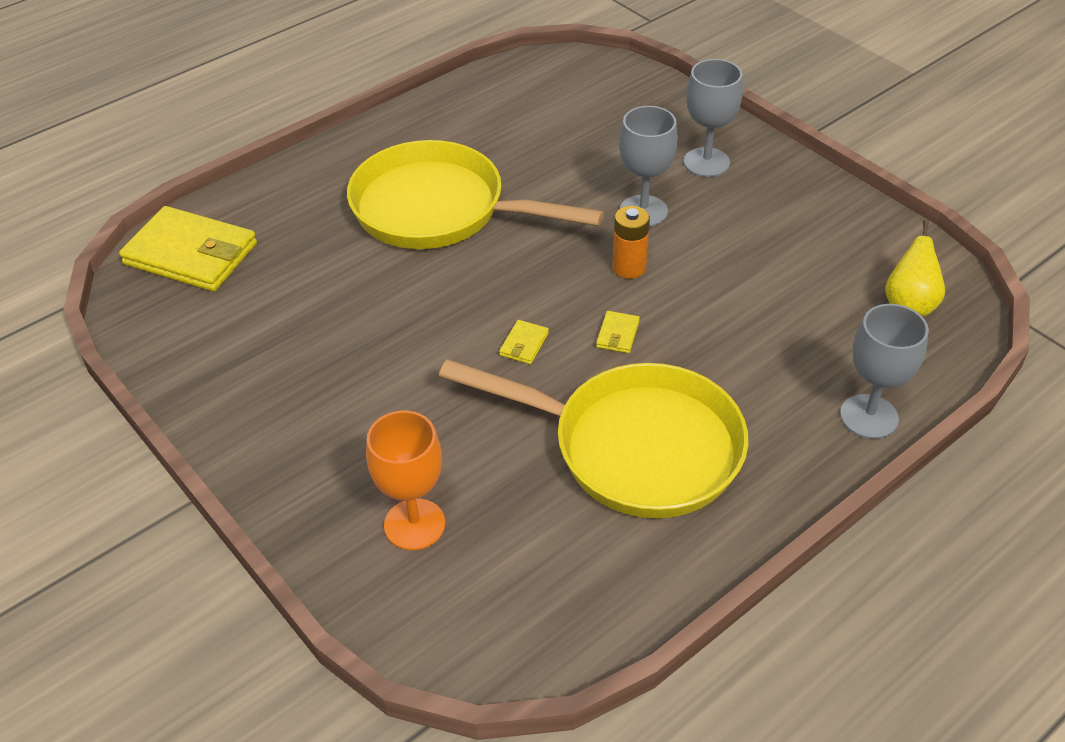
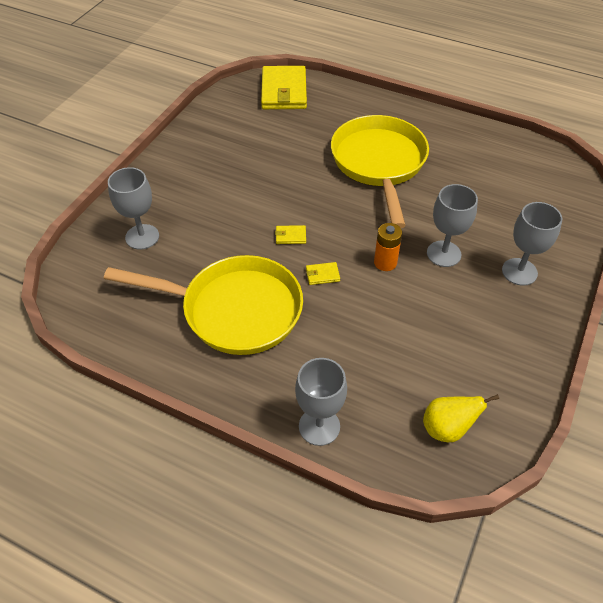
camera: 65 degrees right, 5 degrees up
(414, 524) = (142, 237): orange goblet -> grey goblet
(635, 447) = (234, 310): yellow pan -> yellow pan turned 75 degrees counterclockwise

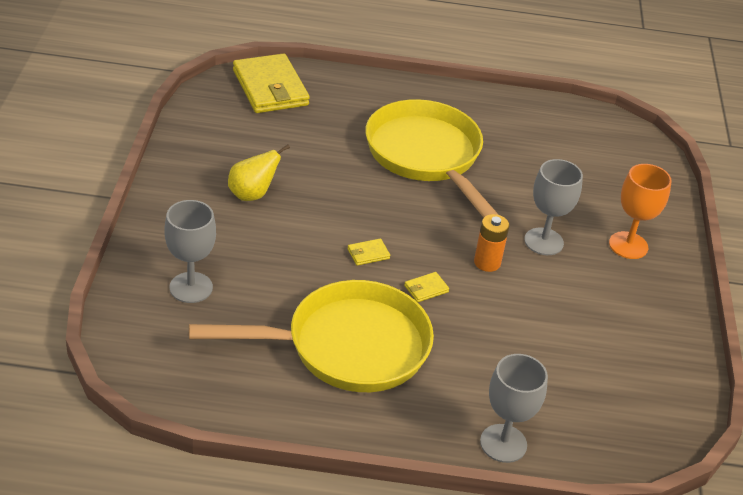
camera: 25 degrees left, 10 degrees down
(447, 428) = (630, 414): yellow pear -> yellow pear (252, 194)
(519, 272) = (628, 245): grey goblet -> orange goblet

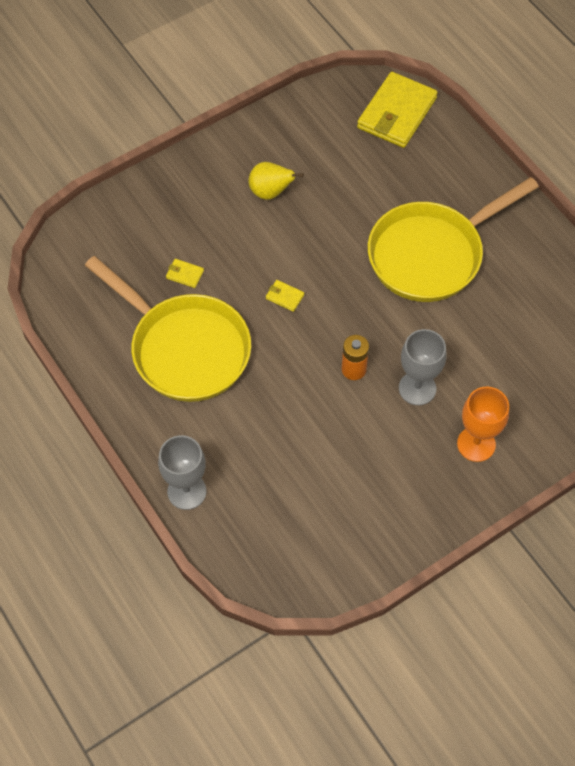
camera: 55 degrees right, 20 degrees up
(191, 287) = (149, 231): grey goblet -> none
(426, 156) = (431, 254): yellow pan -> yellow pan turned 150 degrees counterclockwise
(426, 289) = (286, 353): yellow wallet -> yellow wallet (184, 274)

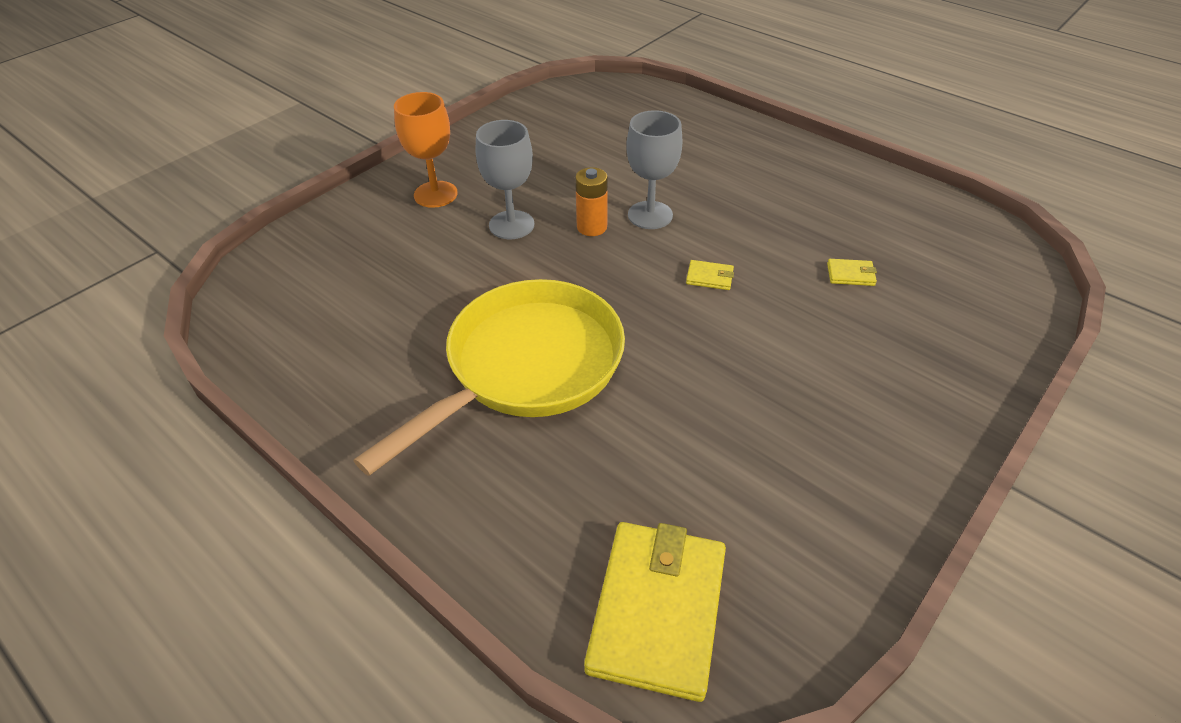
camera: 165 degrees right, 15 degrees down
(185, 349) = (794, 208): yellow pan -> none
(186, 491) = (716, 118): grey goblet -> grey goblet (650, 215)
(270, 192) = (807, 401): yellow pear -> none

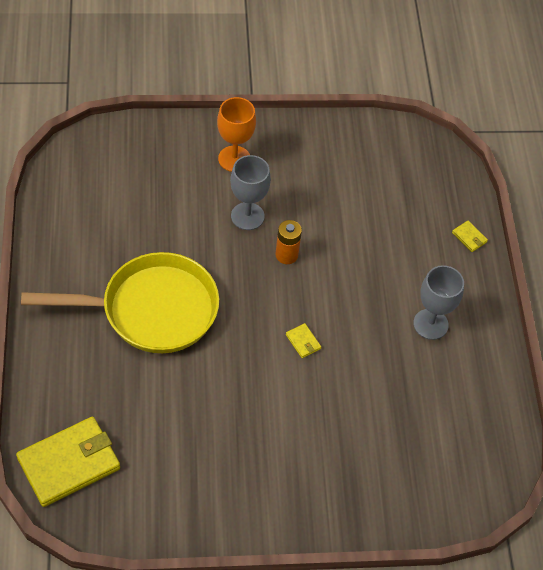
camera: 40 degrees right, 10 degrees up
(650, 215) = (328, 275): grey goblet -> grey goblet (430, 324)
(850, 274) = (379, 409): yellow wallet -> yellow wallet (469, 237)

